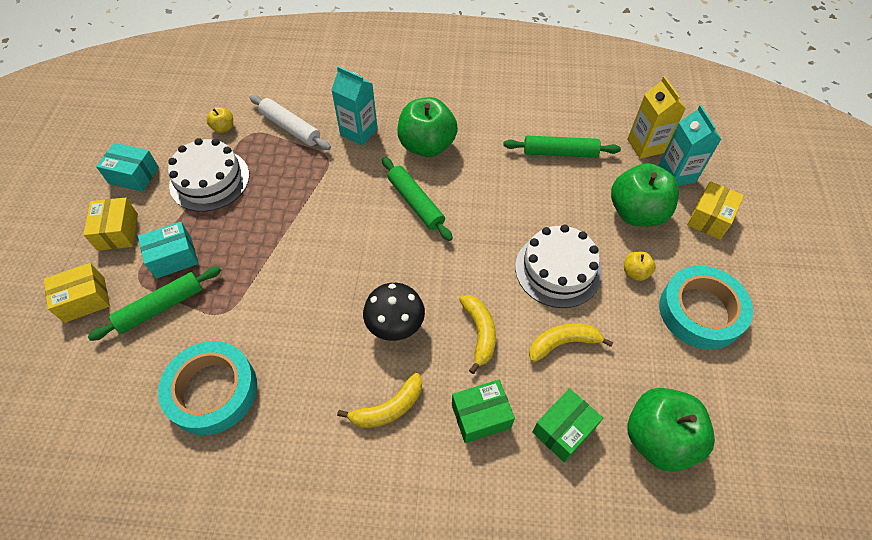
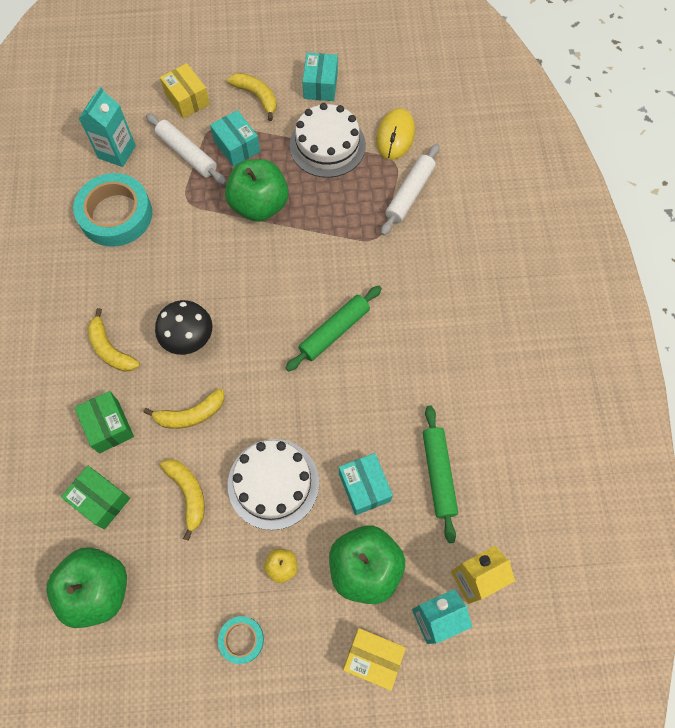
camera: 80 degrees right, 10 degrees up
(118, 232) = (256, 97): yellow box -> yellow banana
(161, 307) = (187, 154): green rolling pin -> white rolling pin
(223, 128) = (395, 136): yellow apple -> yellow mouse
(359, 132) = (419, 258): turquoise carton -> turquoise carton (117, 152)
(427, 145) = (416, 329): green apple -> green apple (259, 205)
(567, 203) = (364, 487): none -> turquoise box
(700, 311) = (241, 640): turquoise tape -> turquoise tape, size x0.49

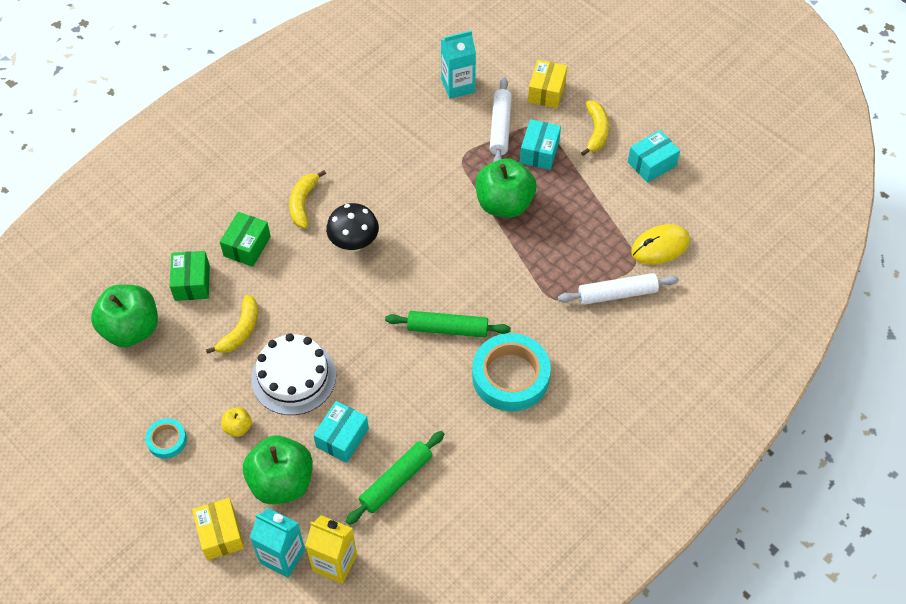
camera: 50 degrees right, 10 degrees down
(116, 215) = (407, 125): turquoise tape -> turquoise tape (510, 376)
(190, 414) = (299, 287): yellow banana -> none
(327, 145) = (602, 208): white cake -> none

